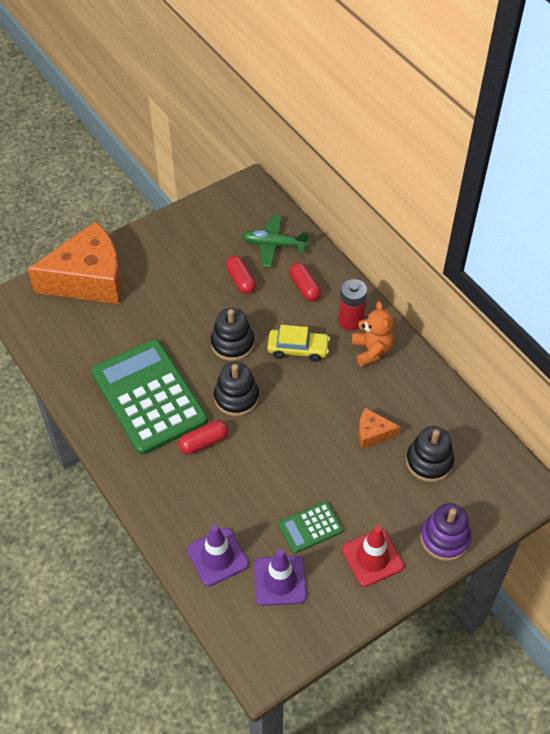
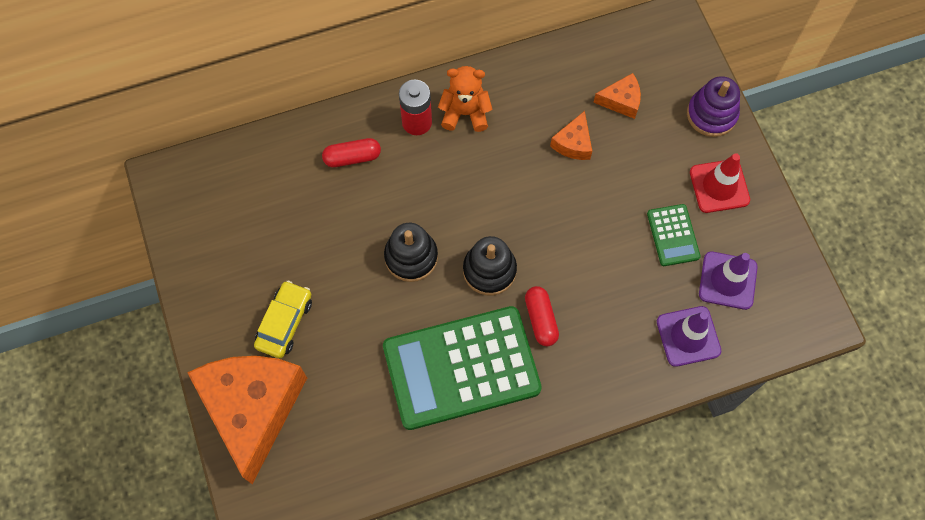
camera: 75 degrees left, 15 degrees up
(241, 280) = (317, 225): red capsule -> none
(274, 245) = (274, 174): green plane -> none
(298, 349) = (440, 188): yellow car -> yellow car (284, 322)
(429, 462) = (621, 101): black stacking toy -> orange cheese

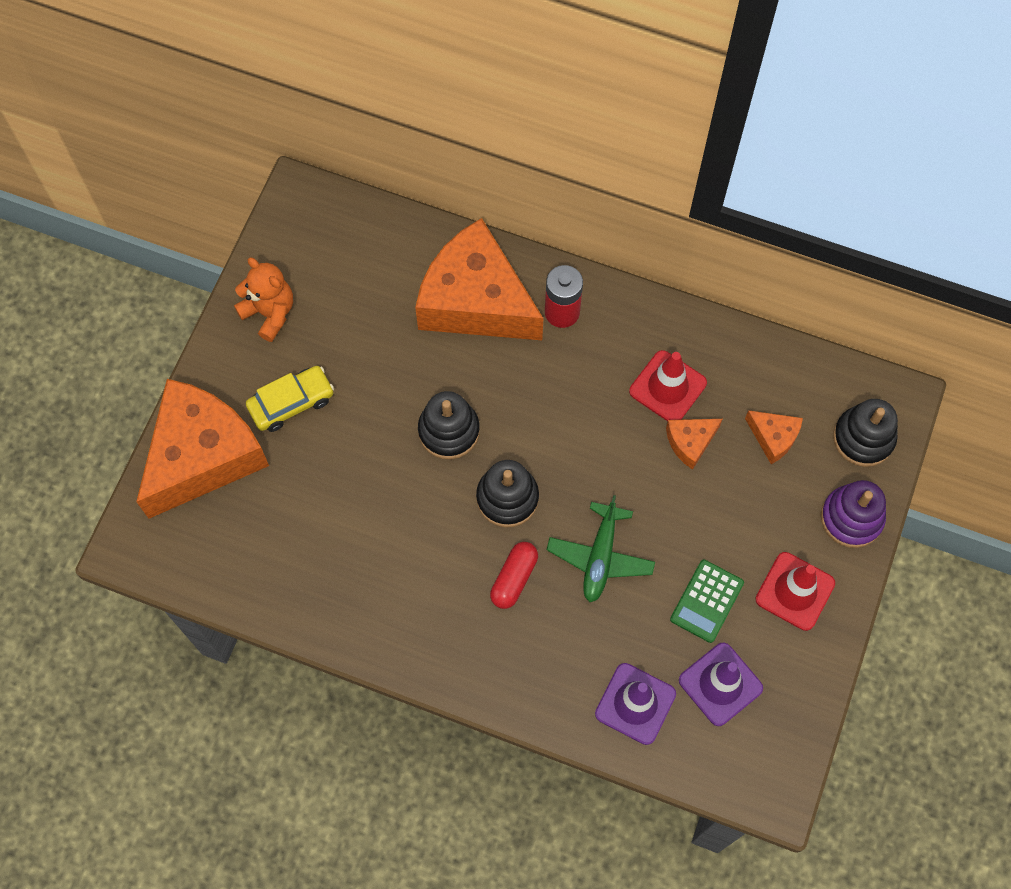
camera: 40 degrees right, 0 degrees up
(352, 157) = (476, 301): red capsule -> orange cheese
(461, 368) = (405, 564): green calculator -> none
(465, 113) = (614, 337): orange teddy bear -> orange teddy bear (269, 313)
(528, 119) = (667, 387): none -> red traffic cone
(583, 260) = (600, 557): none -> green plane
(674, 60) = (863, 438): none -> black stacking toy

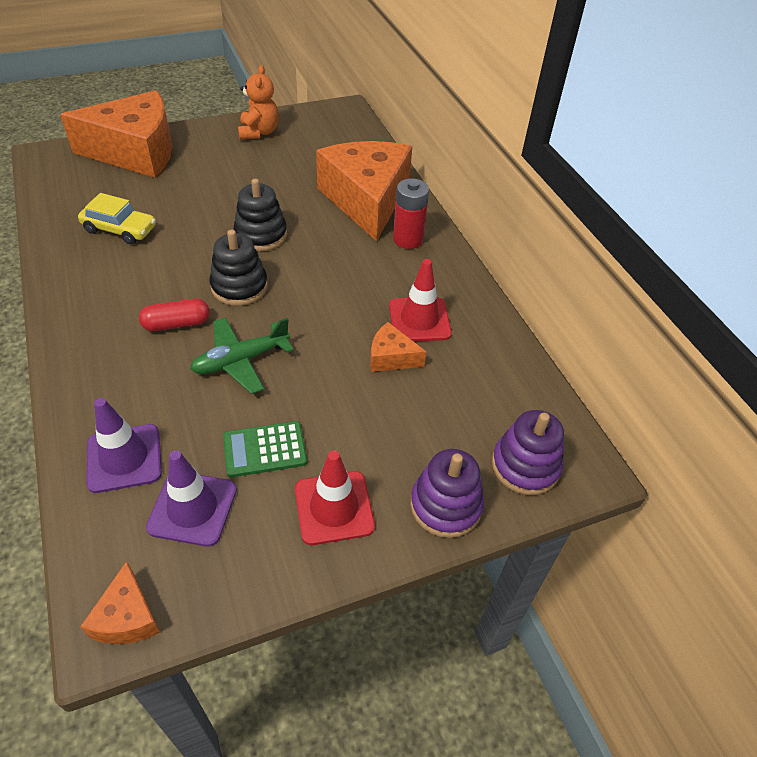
camera: 45 degrees right, 20 degrees down
(291, 402) = (208, 166): yellow car -> yellow car (120, 229)
(773, 437) = (454, 405): orange cheese -> orange cheese (127, 617)
(863, 438) = (525, 466): black stacking toy -> purple stacking toy

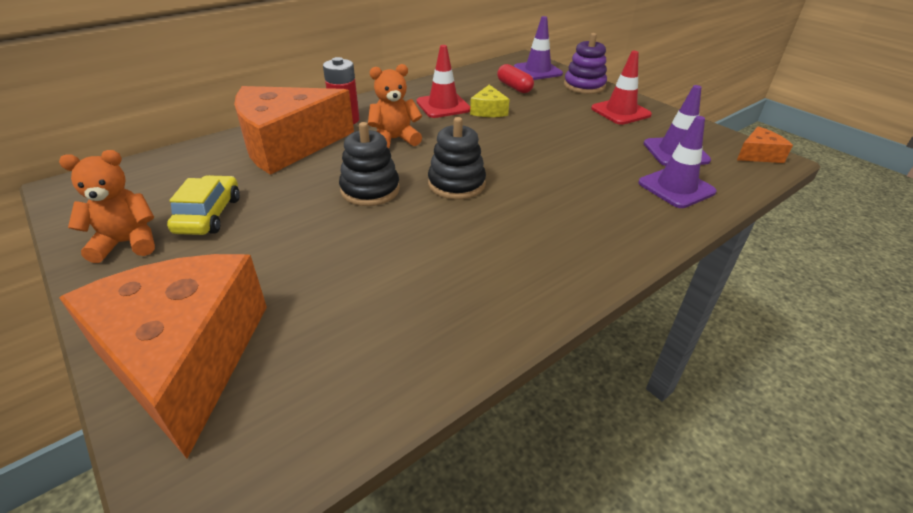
camera: 105 degrees left, 10 degrees down
(120, 229) = (404, 296): yellow car -> yellow car (209, 215)
(177, 324) = (529, 204): red capsule -> red capsule (514, 87)
(241, 360) = (542, 163): green plane -> none
(265, 449) = (608, 138): green calculator -> none
(347, 265) = (395, 139): none -> orange teddy bear
(391, 357) = (488, 110): orange cheese -> yellow cheese
(525, 466) = (537, 71): purple stacking toy -> purple traffic cone

